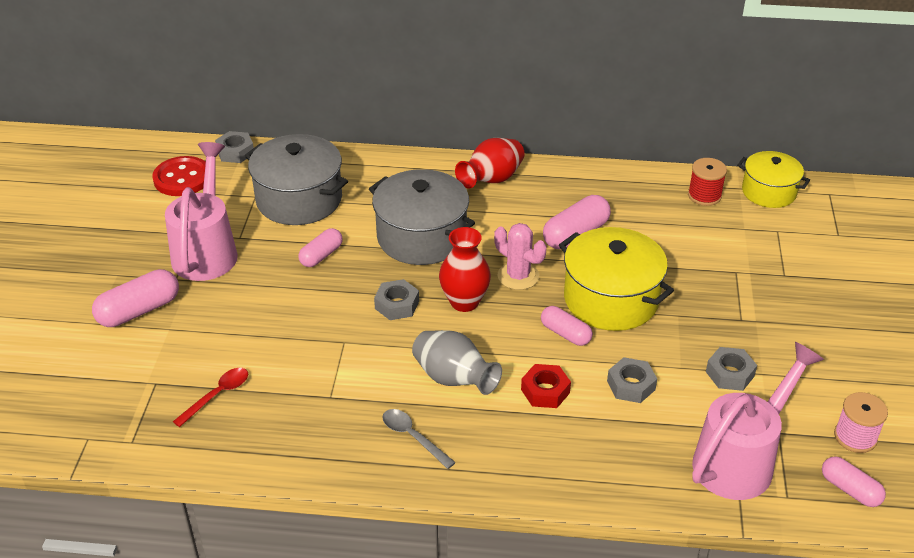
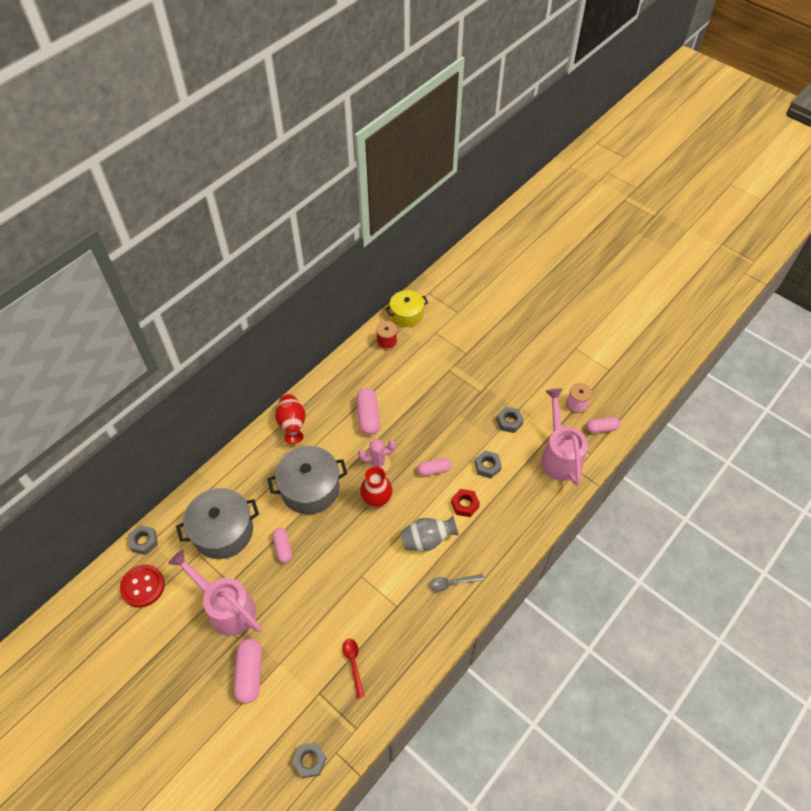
camera: 55 degrees left, 15 degrees up
(397, 305) = (353, 533): grey nut -> grey nut (310, 761)
(611, 299) = (426, 434): yellow pot -> none

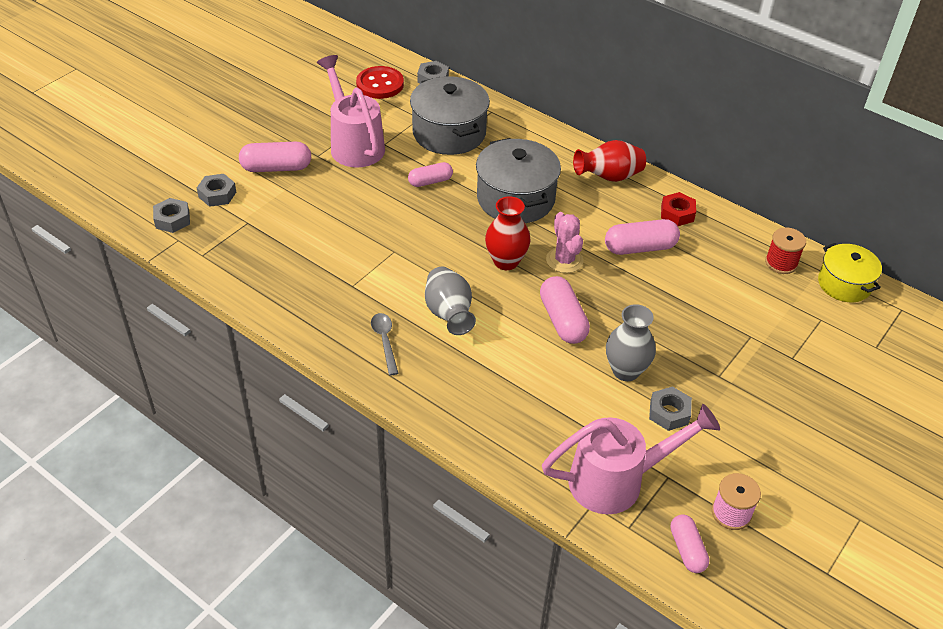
camera: 85 degrees right, 10 degrees down
(226, 607) = (354, 144): pink watering can -> pink watering can turned 60 degrees counterclockwise
(353, 664) = (279, 249): red spoon -> none
(434, 470) = (562, 320): pink capsule -> pink capsule, size x1.55
(465, 505) = (509, 355): red nut -> red nut (677, 213)
(477, 440) = (626, 371): none -> grey vase
(487, 466) = (579, 383): grey nut -> grey nut (217, 194)

